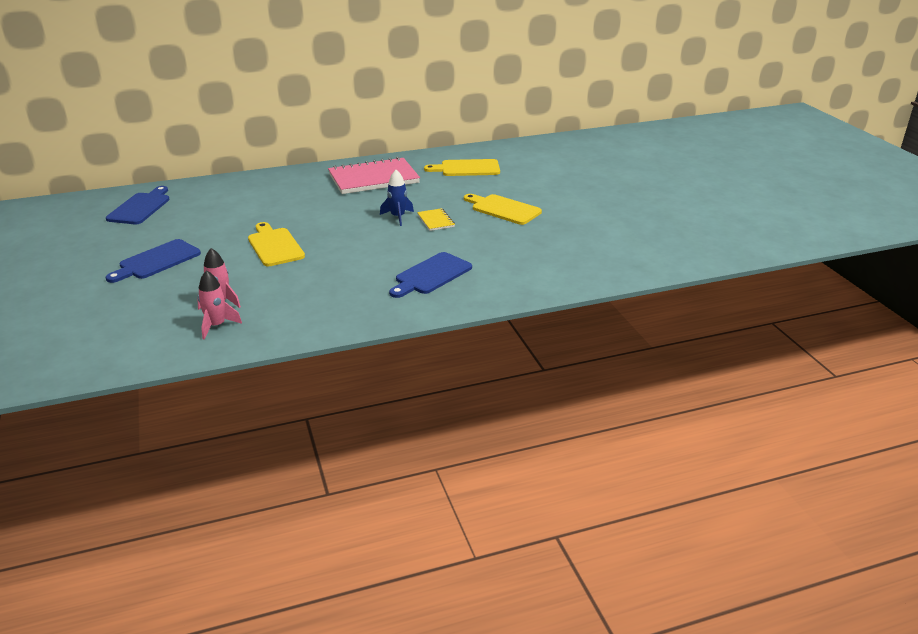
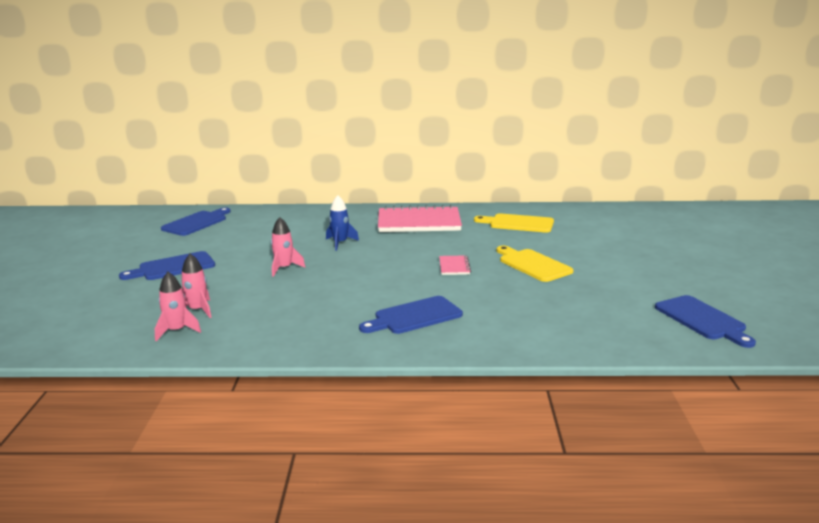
camera: 20 degrees right, 10 degrees down
(274, 246) = (284, 268): yellow cutting board -> pink rocket
(398, 217) = (418, 258): blue rocket -> blue rocket (340, 243)
(435, 221) = (454, 266): yellow notebook -> pink notebook
(663, 241) = (702, 320): none -> blue cutting board

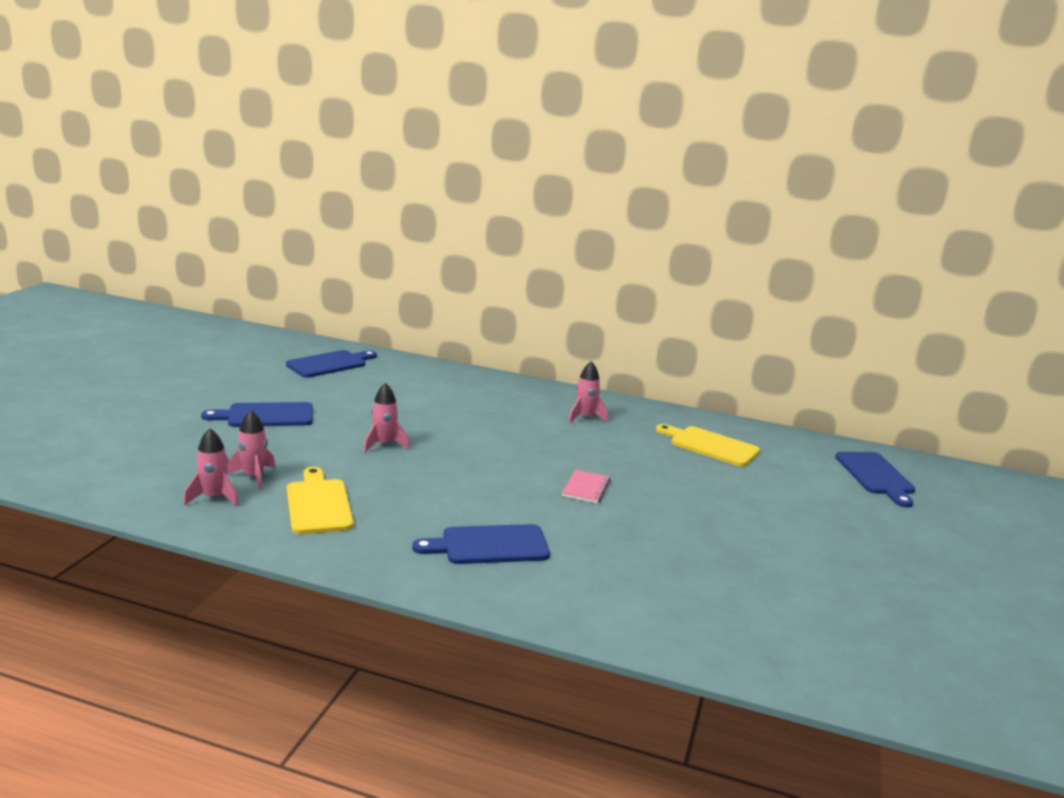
camera: 15 degrees right, 0 degrees up
(340, 243) = (471, 425): blue rocket -> none
(419, 222) = (585, 417): pink notebook -> pink rocket
(532, 264) = (688, 508): yellow cutting board -> yellow cutting board (318, 504)
(702, 320) = (863, 645): blue cutting board -> blue cutting board (876, 476)

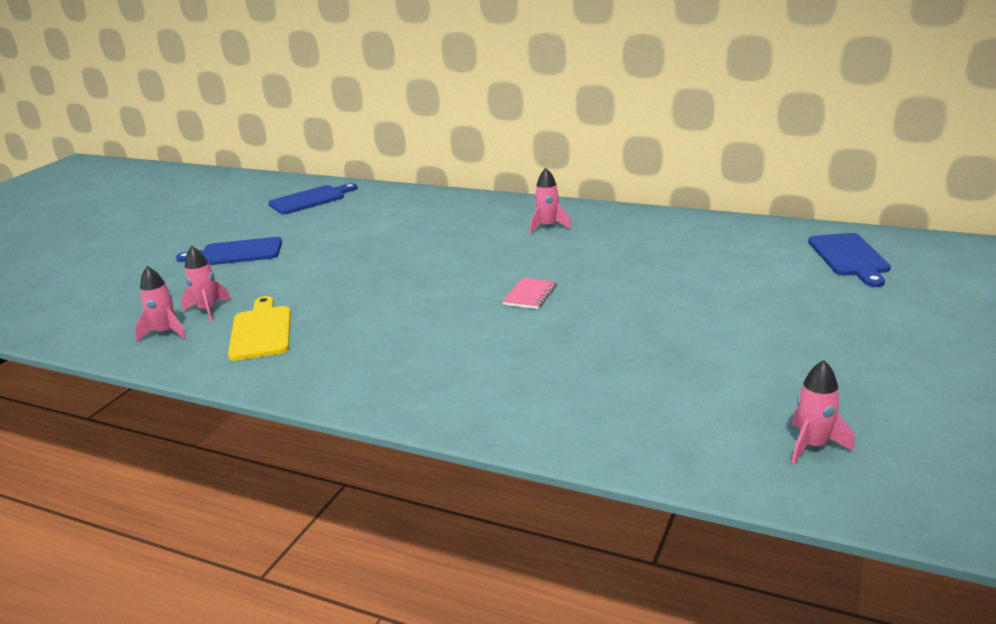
camera: 10 degrees right, 5 degrees up
(384, 445) = (340, 270): pink rocket -> pink rocket (813, 446)
(489, 545) = (416, 358): blue cutting board -> none
(710, 445) = (673, 242): yellow cutting board -> none

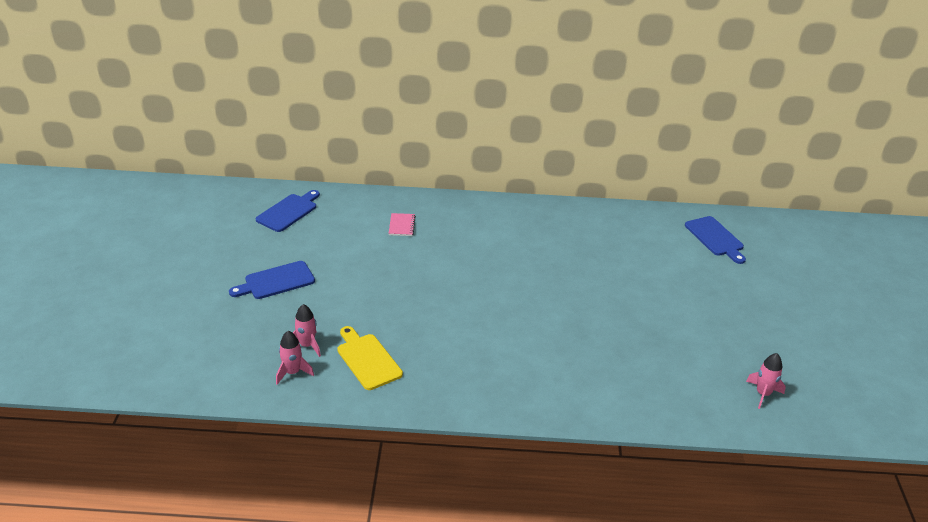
camera: 25 degrees left, 10 degrees up
(530, 295) = (536, 298): pink notebook -> pink notebook (401, 226)
(548, 226) = (504, 226): pink rocket -> none

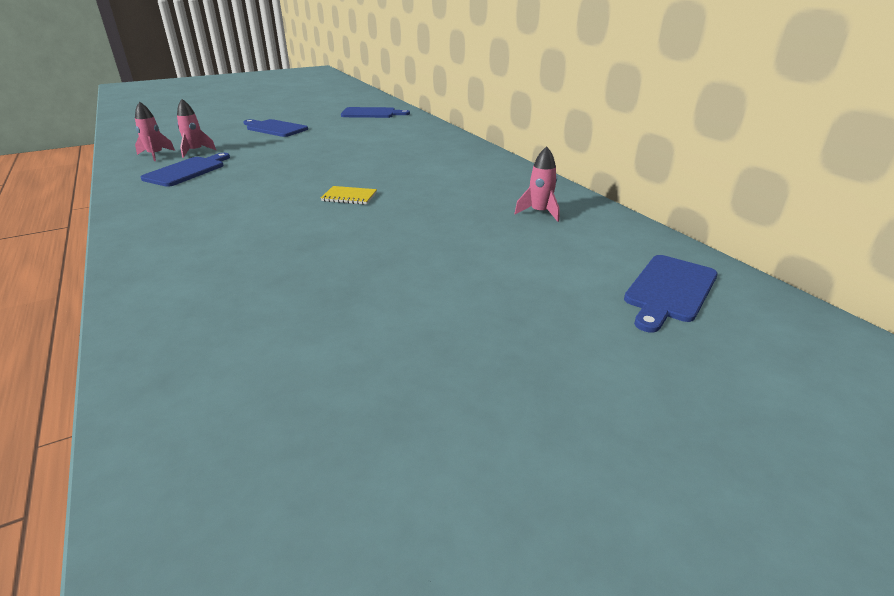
camera: 60 degrees right, 5 degrees down
(367, 359) = (187, 171): yellow cutting board -> blue cutting board
(401, 226) = (404, 141): pink notebook -> none
(510, 292) = (349, 197): none -> yellow notebook
(763, 394) = (253, 444): pink rocket -> pink rocket (539, 213)

